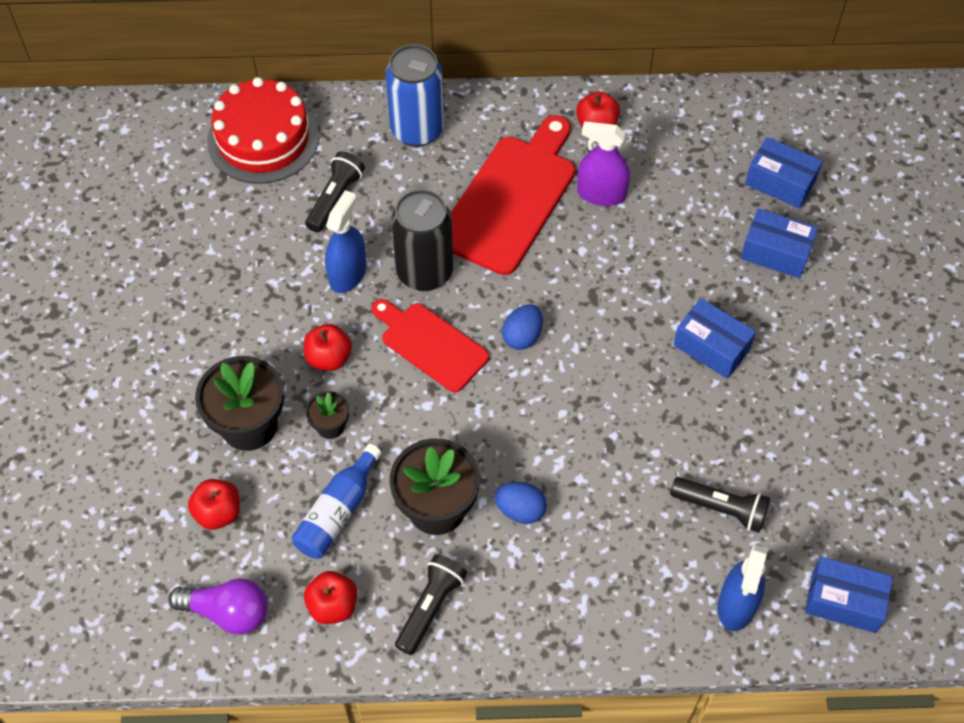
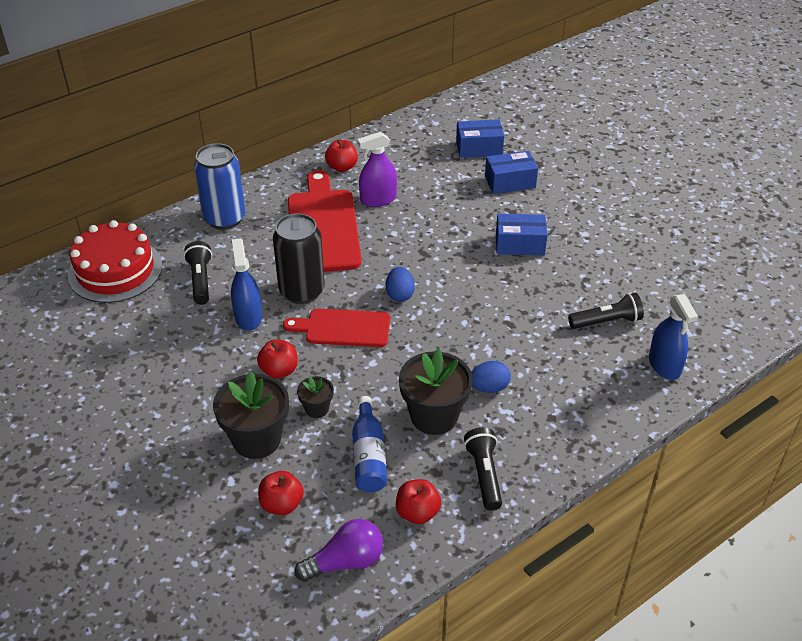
camera: 35 degrees left, 15 degrees down
(844, 601) = (719, 330): blue box -> none

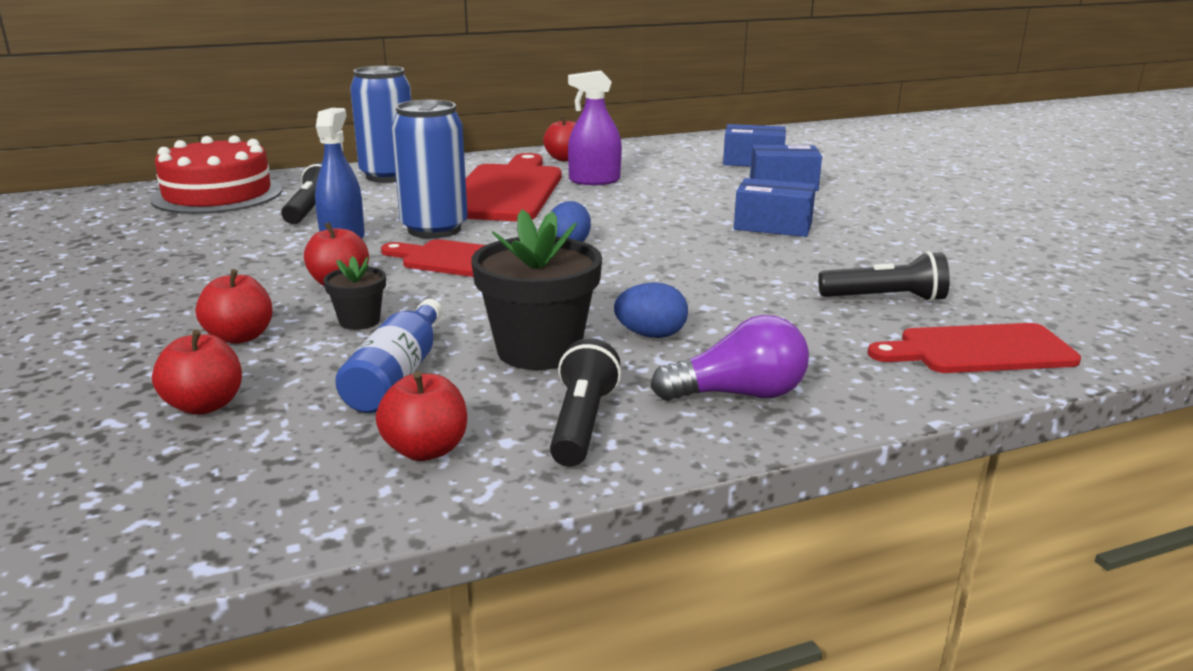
camera: 15 degrees right, 20 degrees down
(256, 439) = (240, 337): black flower pot -> red apple
(302, 291) = (434, 229): black can -> blue can
(345, 562) = (240, 490): purple light bulb -> purple light bulb (738, 394)
(664, 365) = (979, 350): blue spray bottle -> red cutting board

